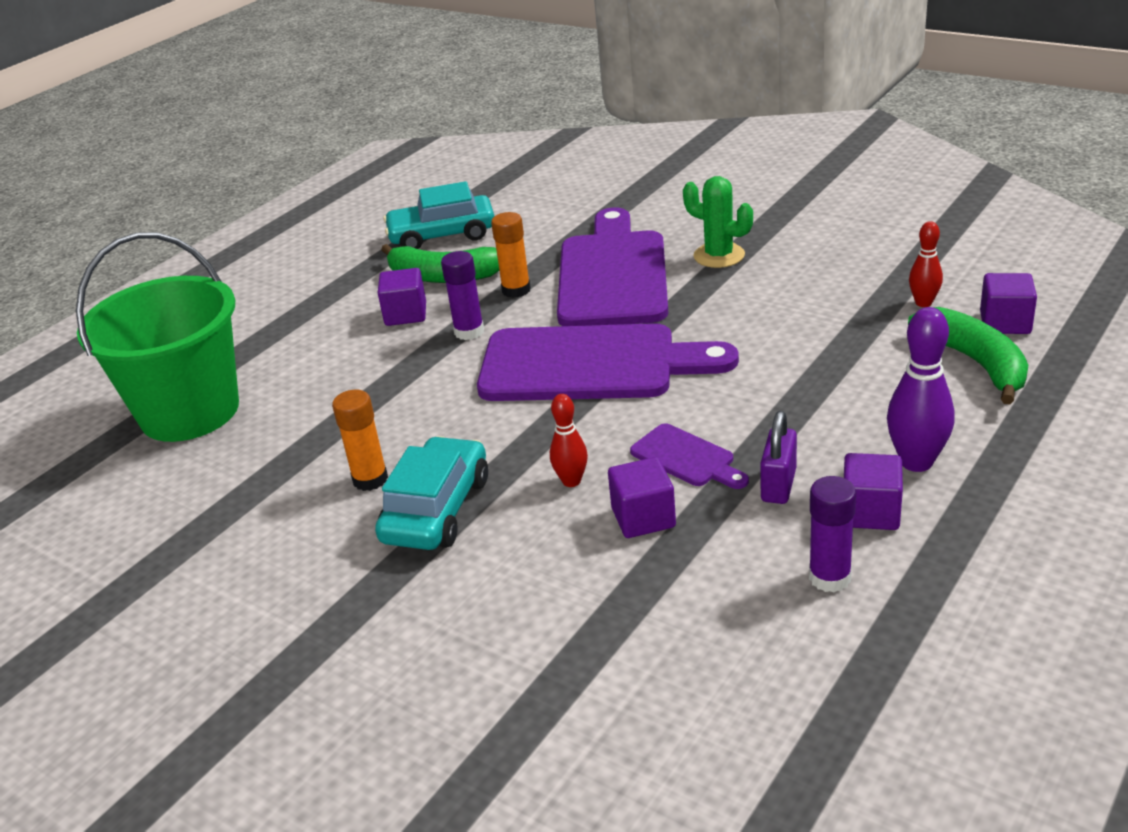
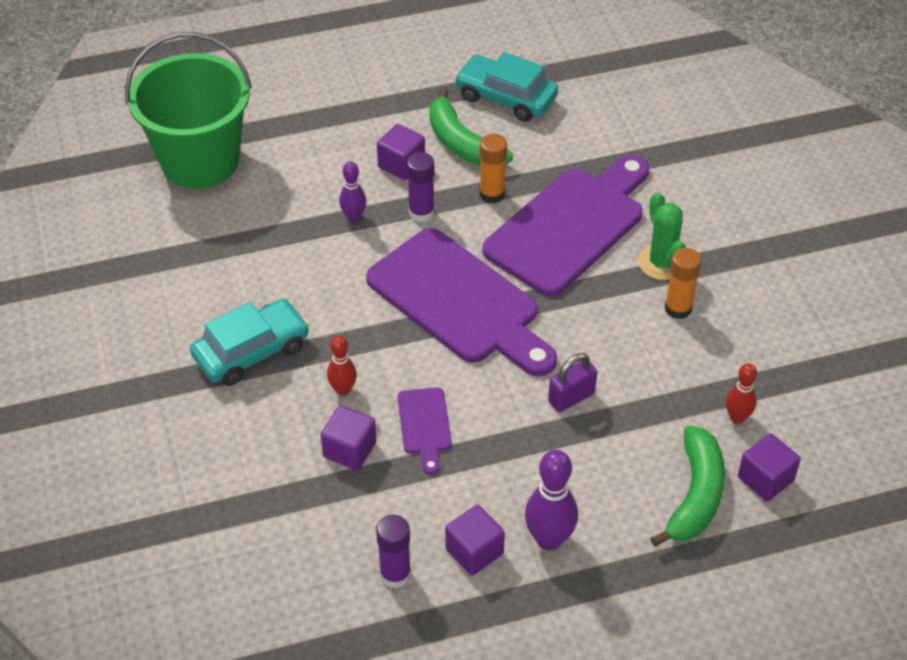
camera: 35 degrees right, 15 degrees up
(370, 479) = (241, 299): orange glue stick -> orange glue stick (678, 308)
(408, 367) = (353, 217): none -> purple bowling pin
(778, 485) = (449, 489): purple padlock -> purple padlock (571, 397)

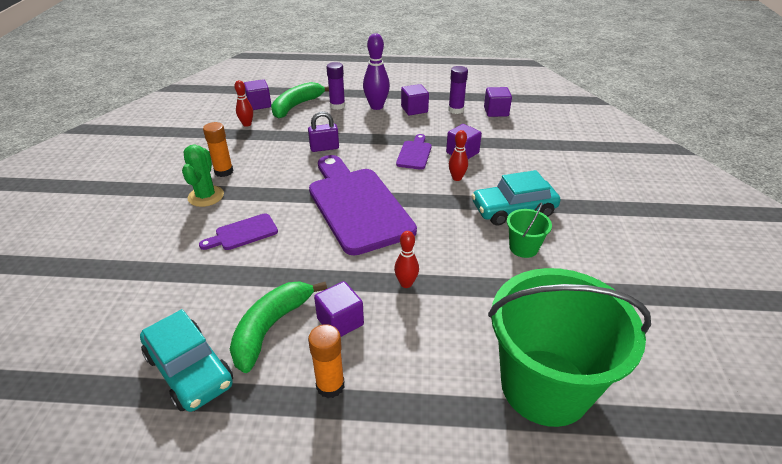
camera: 160 degrees left, 10 degrees down
(232, 295) = (523, 248): none -> green bucket
(316, 592) = (496, 112): none -> purple cube
(353, 217) = (406, 283): purple bowling pin -> red bowling pin
(421, 212) = (347, 272): purple glue stick -> purple glue stick (337, 106)
(462, 143) = (271, 328): green banana -> green banana turned 135 degrees counterclockwise
(492, 194) = (280, 272): orange glue stick -> orange glue stick (330, 385)
(569, 226) = (243, 233): purple cutting board -> purple cutting board, size x0.44

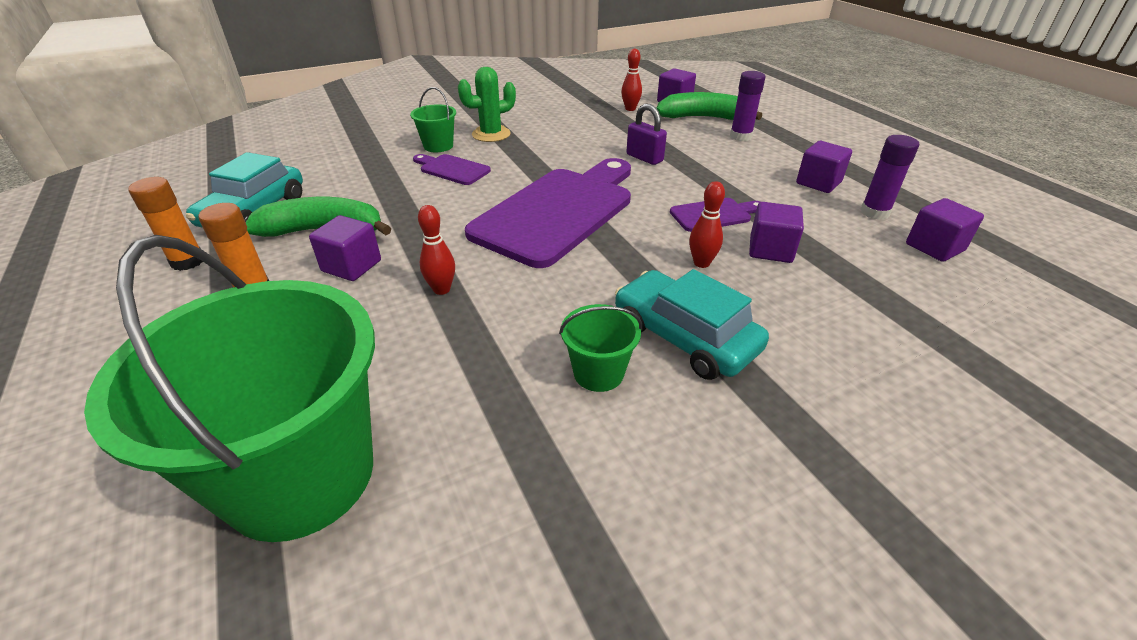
camera: 60 degrees right, 0 degrees up
(192, 229) = (438, 146): none -> green bucket
(224, 171) = (538, 127): orange glue stick -> orange glue stick (188, 261)
(376, 106) = (780, 158): purple bowling pin -> none

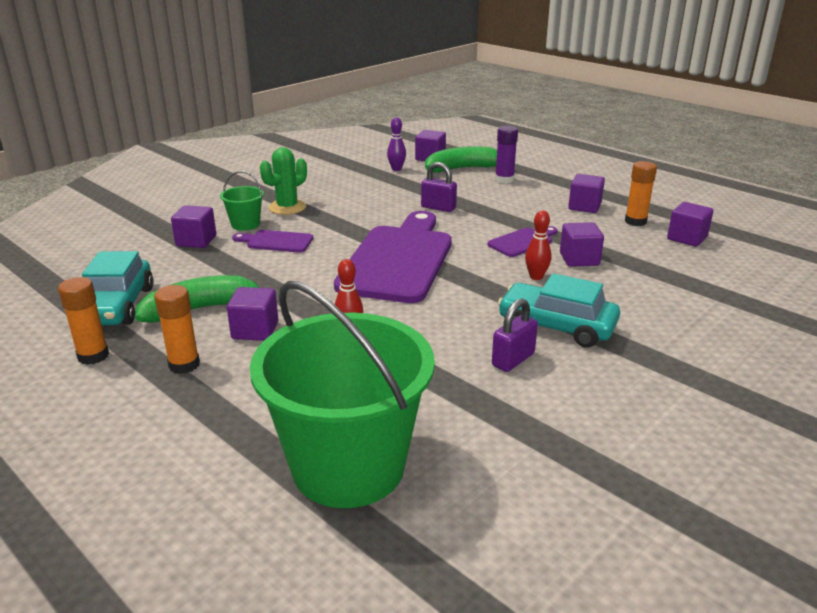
camera: 20 degrees left, 10 degrees down
(380, 156) = (196, 241): none -> purple cube
(598, 373) = (513, 360): green bucket -> purple padlock
(630, 109) = (396, 169): red bowling pin -> purple bowling pin
(874, 212) = (635, 221): purple glue stick -> orange glue stick

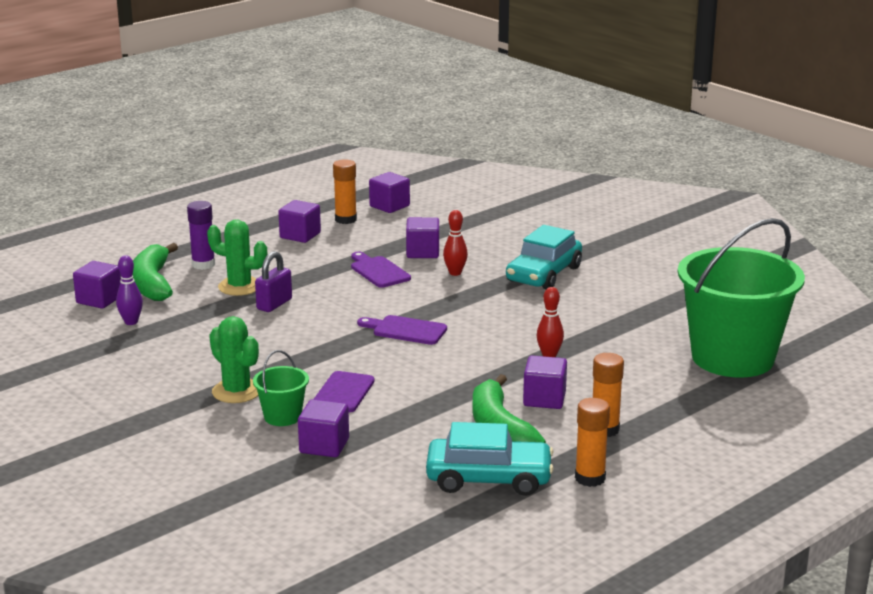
camera: 85 degrees left, 5 degrees down
(398, 260) = (406, 330): purple cutting board -> purple cutting board, size x0.44
(467, 194) = (239, 287): none -> green cactus
(513, 360) = (594, 294): purple padlock -> none

